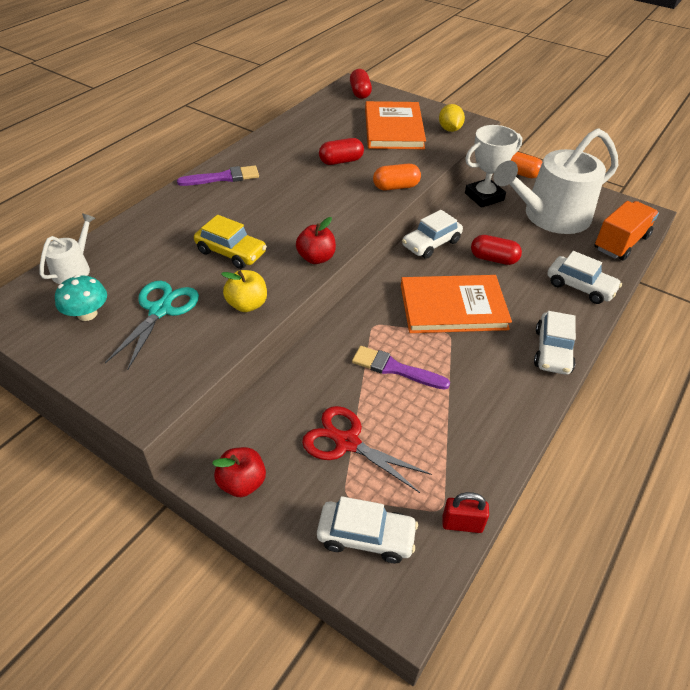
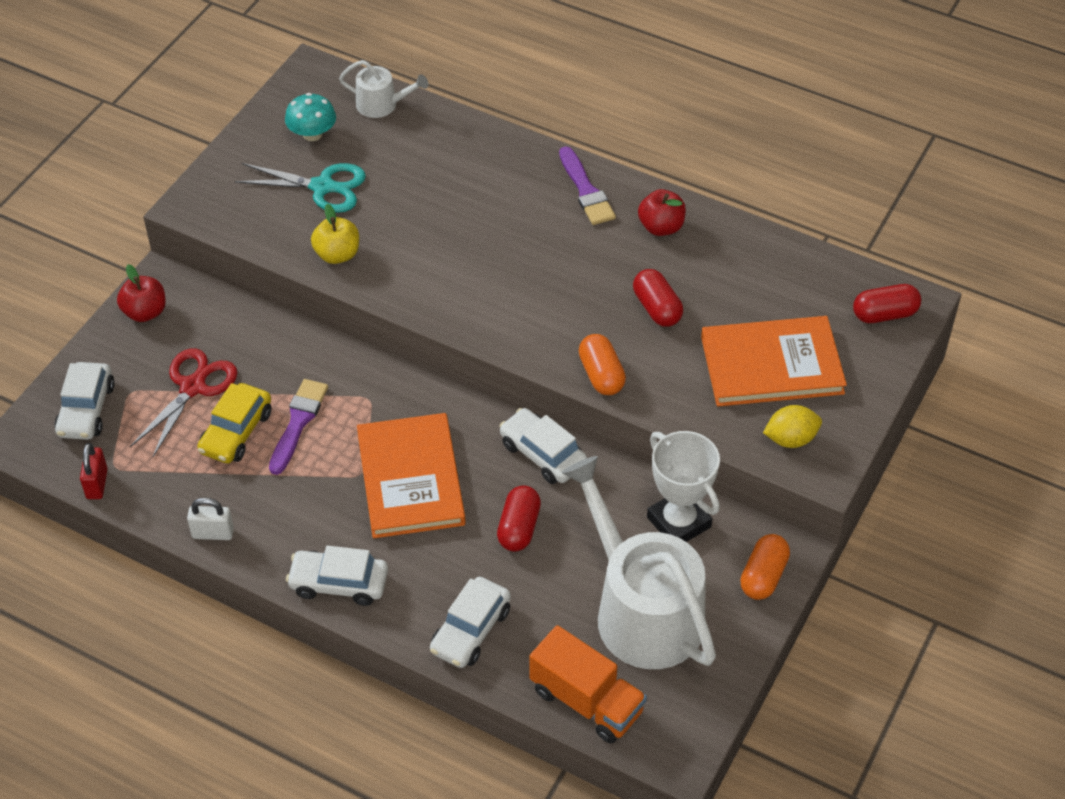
camera: 85 degrees right, 5 degrees up
(231, 252) = (427, 225): yellow car -> yellow car (236, 432)
(316, 258) = (427, 304): red apple -> red apple (661, 227)
(513, 429) = (213, 533): none -> white padlock

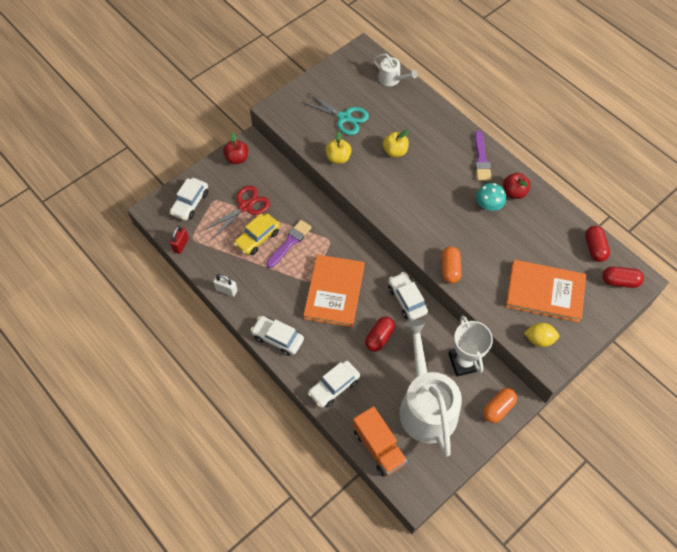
camera: 20 degrees right, 10 degrees up
(312, 134) = (350, 86): turquoise mushroom -> turquoise mushroom (488, 205)
(433, 218) = (395, 151): none -> yellow apple
(657, 308) = (494, 239): red capsule -> red capsule (594, 248)

